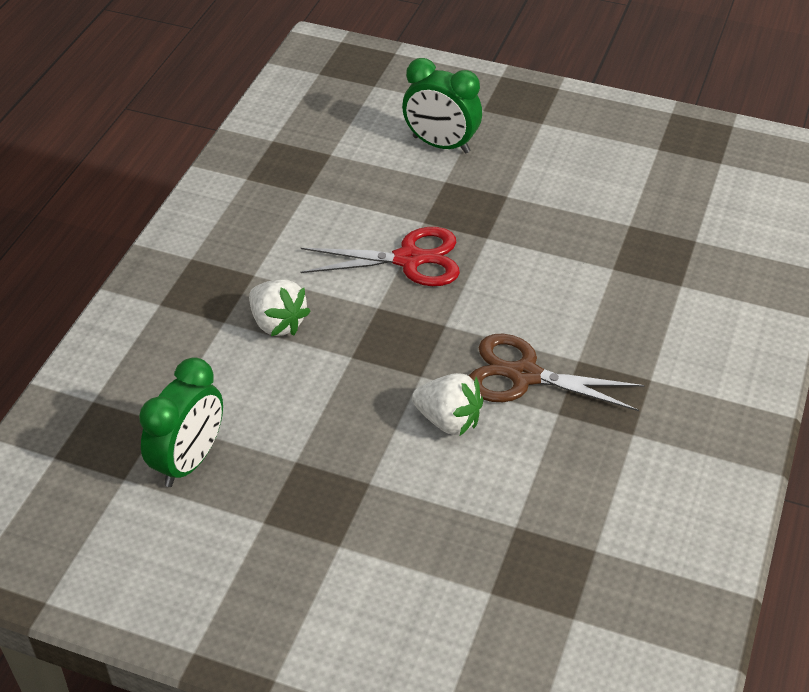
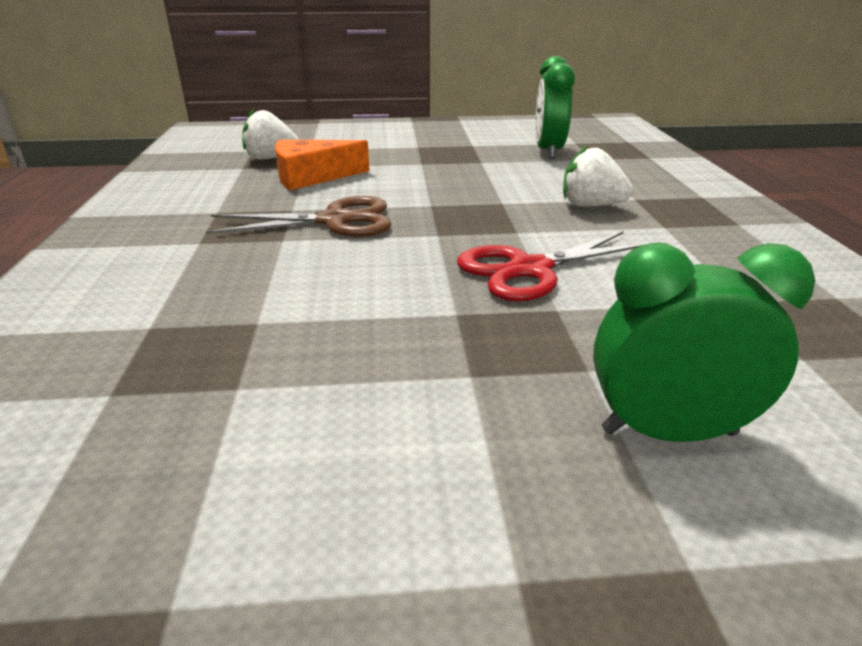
camera: 155 degrees right, 15 degrees down
(448, 420) = (387, 190): white strawberry -> white strawberry (271, 158)
(517, 486) = (312, 177): none -> orange cheese

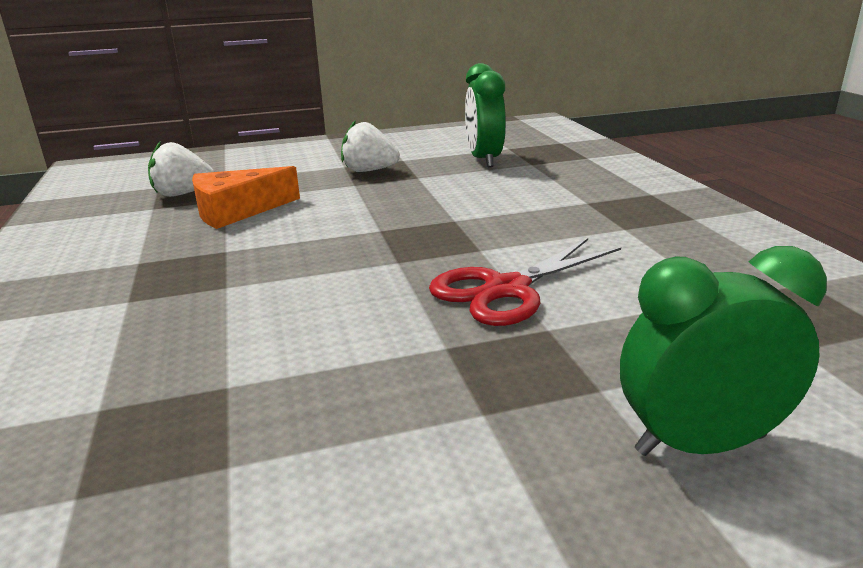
camera: 10 degrees left, 5 degrees down
(334, 221) = (279, 258): brown scissors -> none
(591, 205) = (546, 214): white strawberry -> white strawberry (369, 171)

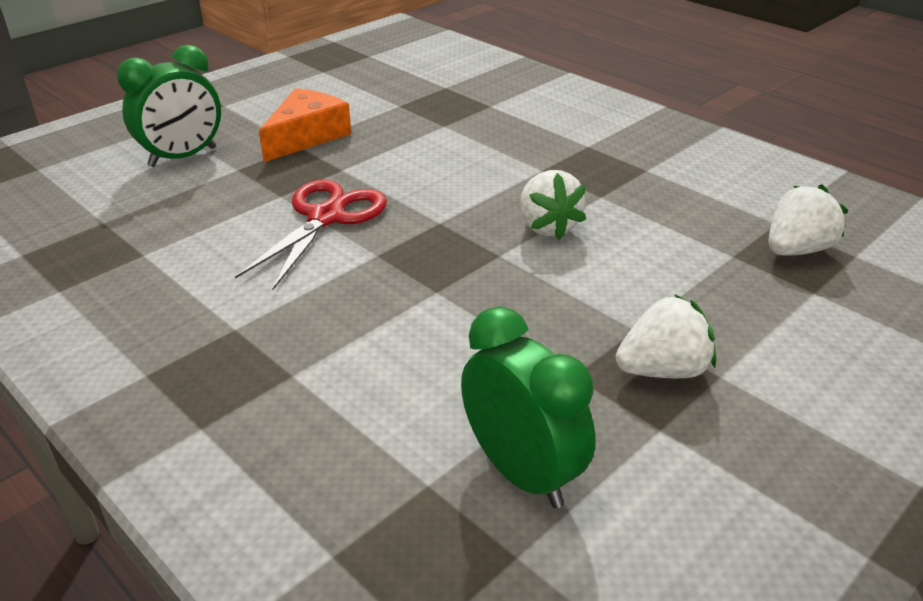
camera: 150 degrees right, 10 degrees up
(237, 211) = (683, 241): orange cheese -> orange cheese (306, 136)
(313, 238) = (547, 227): none -> white strawberry

